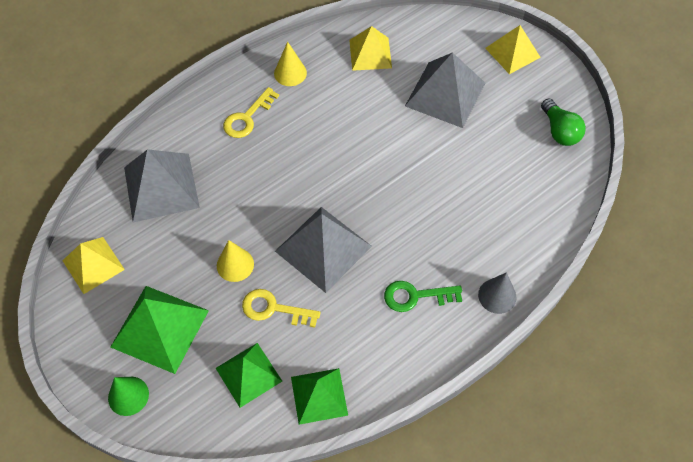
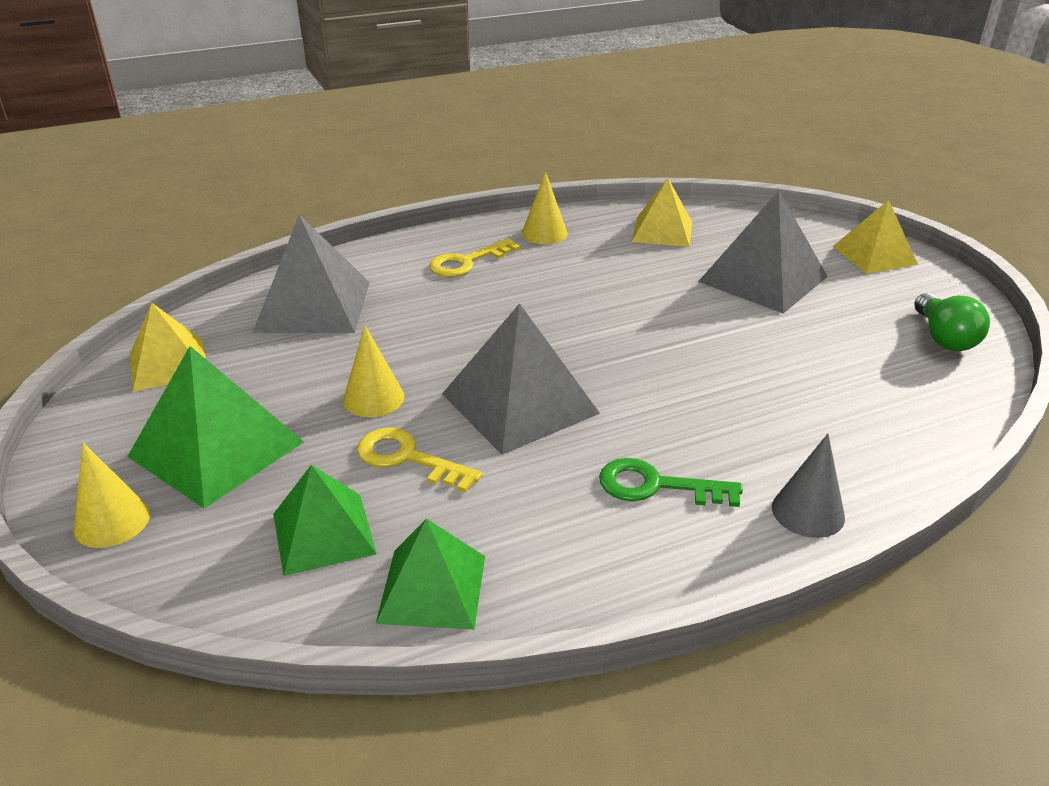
camera: 15 degrees right, 25 degrees down
(128, 396) = (112, 521): green cone -> yellow cone

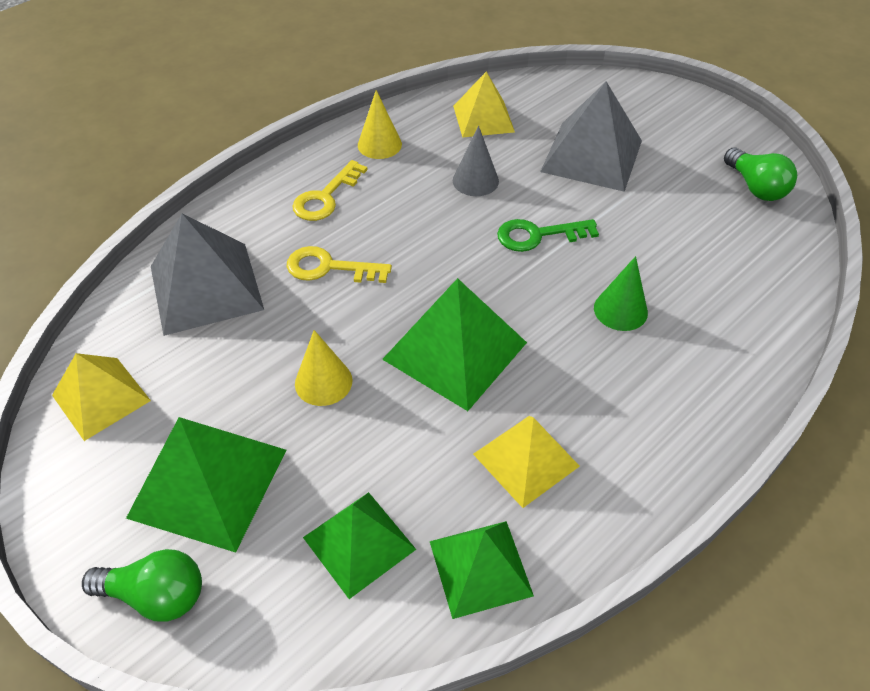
camera: 20 degrees left, 15 degrees up
(112, 521) = (156, 595): yellow cone -> green light bulb
(408, 458) = (390, 440): yellow key -> yellow key (329, 268)
(519, 403) = (454, 350): grey pyramid -> green pyramid
(656, 486) = (606, 406): green key -> green key (538, 235)
(721, 409) = (620, 310): none -> green cone
(808, 512) = (729, 396): grey cone -> grey cone (475, 180)
(874, 255) = (668, 108): yellow pyramid -> yellow pyramid (526, 460)

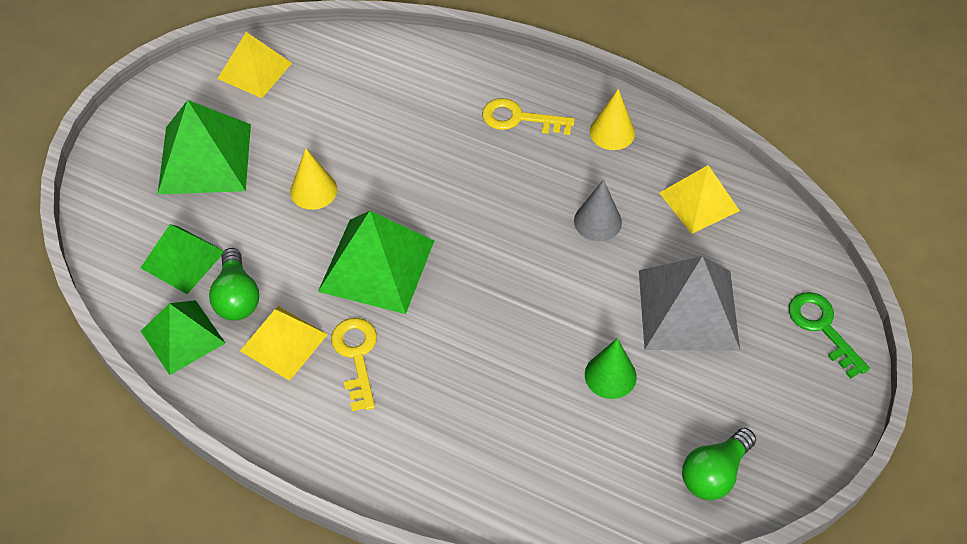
camera: 70 degrees right, 5 degrees up
(156, 595) = (117, 166): green light bulb -> green light bulb (237, 297)
(206, 287) = (379, 83): grey pyramid -> none
(329, 268) = (434, 151): yellow key -> yellow key (356, 356)
(538, 235) = (543, 291): green key -> green key (822, 328)
(620, 310) = (472, 377): green cone -> green cone (610, 375)

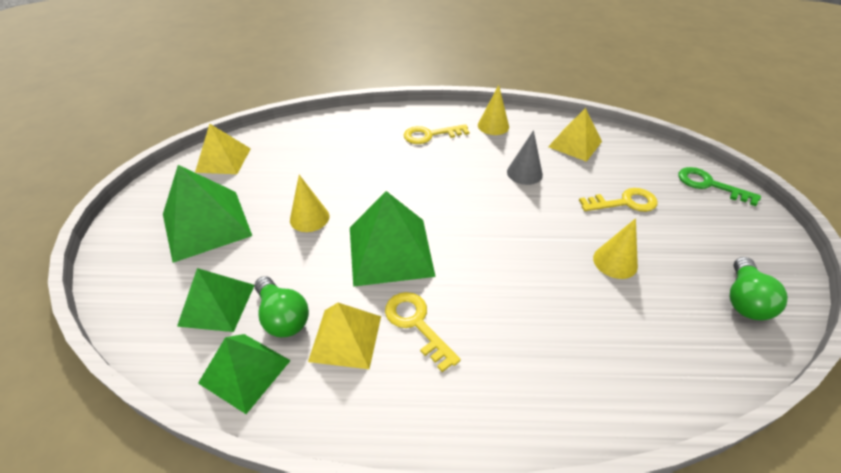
camera: 25 degrees left, 10 degrees down
(610, 375) = (615, 262): green cone -> yellow cone
(688, 309) = (624, 202): grey pyramid -> yellow key

